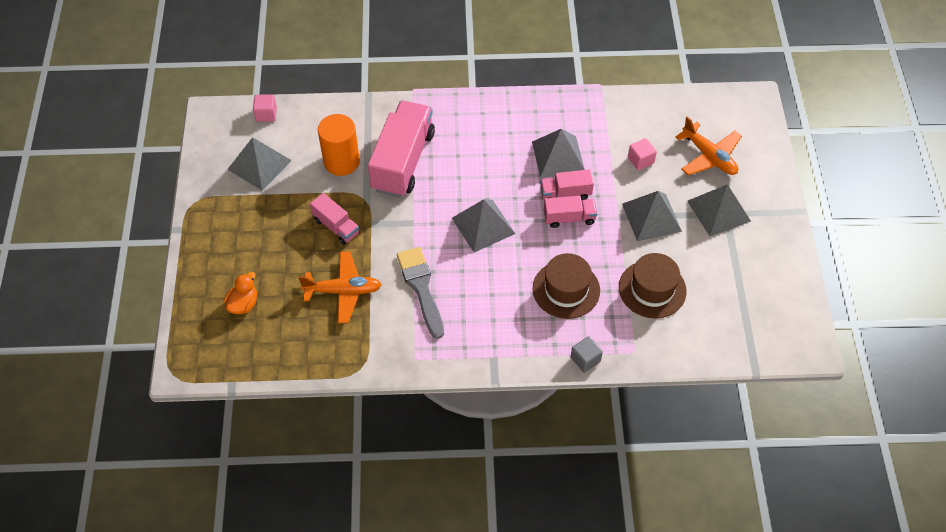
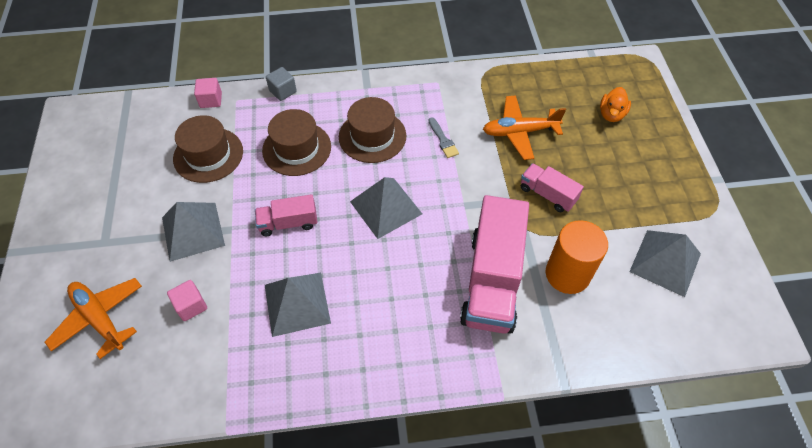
camera: 175 degrees right, 0 degrees up
(266, 114) = (691, 337): pink cube -> pink cube (211, 100)
(421, 288) = (443, 140): grey brush -> grey brush, size x0.51
(491, 297) = (372, 136): none -> brown hat
(565, 194) = (291, 253): pink truck -> none
(719, 211) = (111, 245): grey pyramid -> none

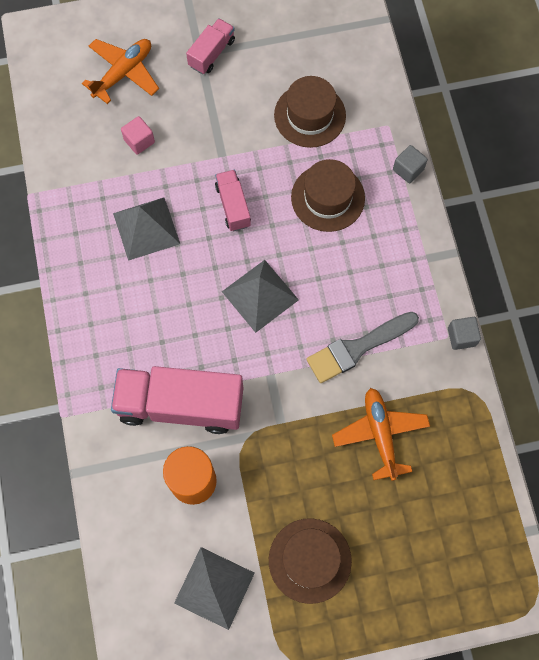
camera: 85 degrees right, 15 degrees up
(193, 231) = (217, 123): grey pyramid -> none
(211, 100) = (384, 100): pink cube -> none
(372, 136) = (354, 272): brown hat -> brown hat (310, 560)
(438, 74) = (461, 337): none -> grey cube
(443, 140) = (357, 348): grey brush -> grey brush, size x1.97
(547, 194) = (292, 464): pink truck -> pink truck (211, 53)
(611, 114) = (423, 547): orange duck -> none

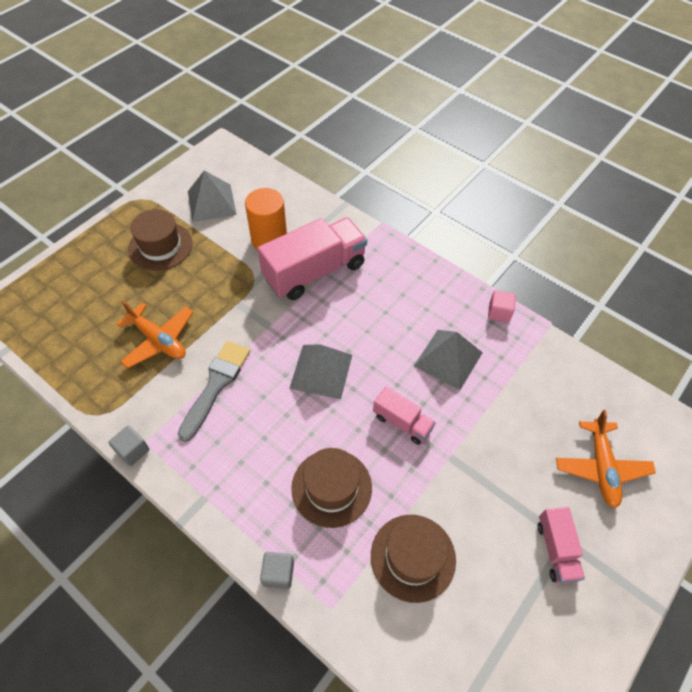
camera: 140 degrees right, 15 degrees down
(139, 141) = (524, 419): pink cube -> pink cube (499, 312)

